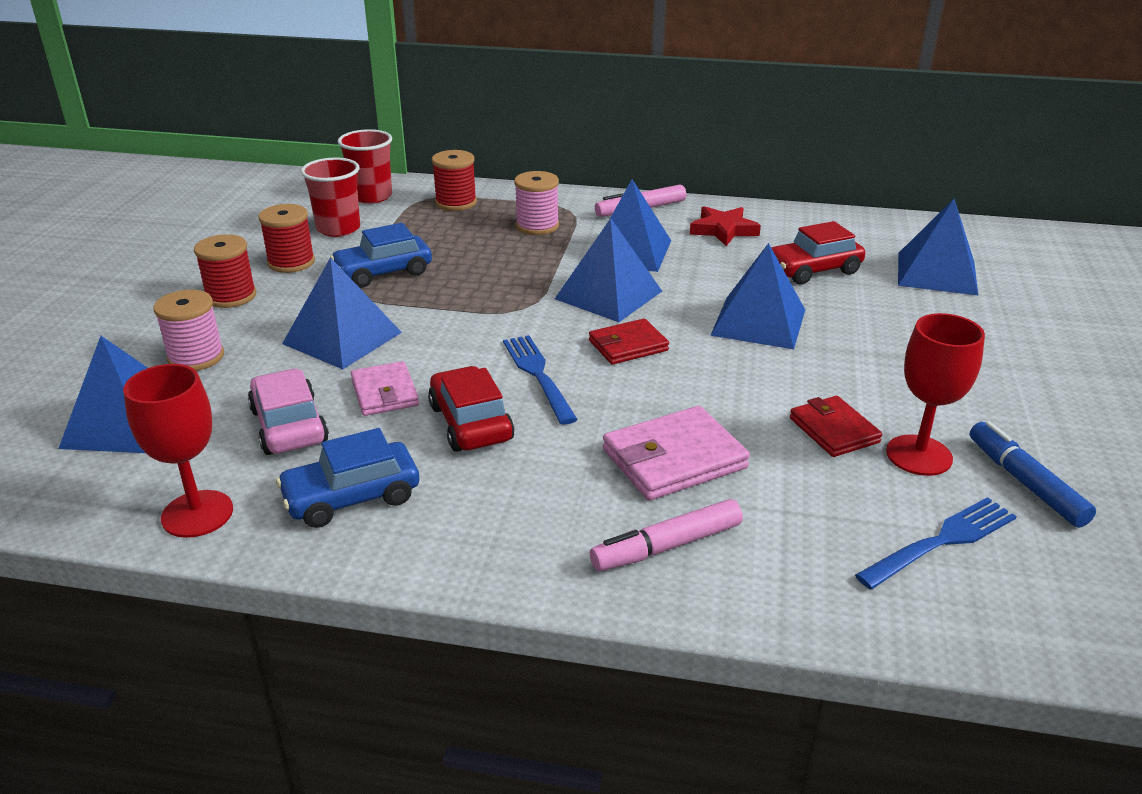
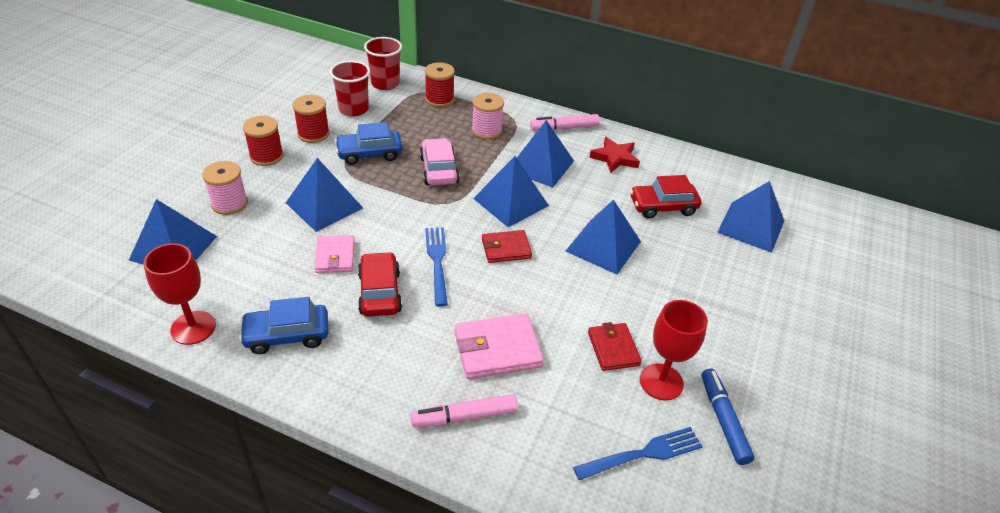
camera: 10 degrees right, 10 degrees up
(289, 426) = (268, 271): pink car -> pink car (439, 170)

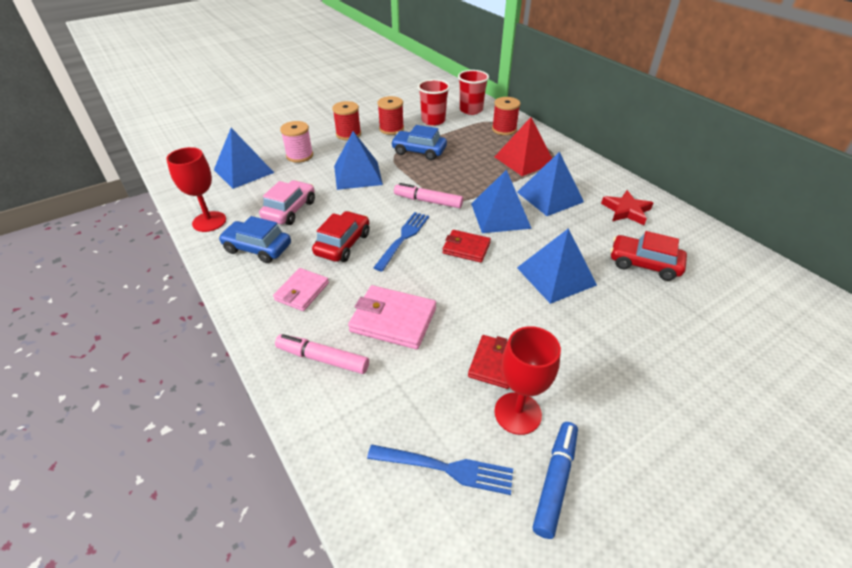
camera: 35 degrees right, 0 degrees up
(335, 256) = (334, 209): pink wallet -> pink wallet (302, 291)
(439, 170) = (461, 176): pink car -> pink car (290, 210)
(486, 131) = (524, 160): pink spool -> red pyramid
(564, 128) = (595, 175): pink marker -> pink marker (428, 201)
(751, 226) = (734, 314): blue pyramid -> none

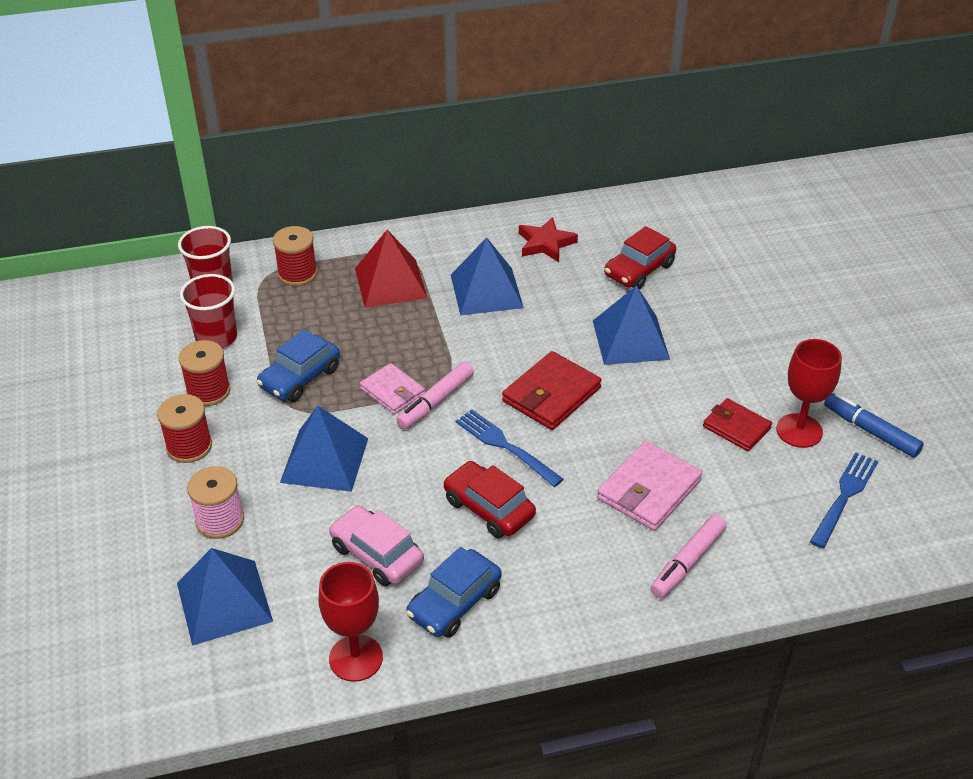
camera: 70 degrees left, 0 degrees up
(302, 291) = (567, 565): pink wallet -> pink wallet (392, 391)
(466, 248) = (551, 394): red wallet -> red wallet, size x1.53
(500, 215) = (502, 345): blue pyramid -> none

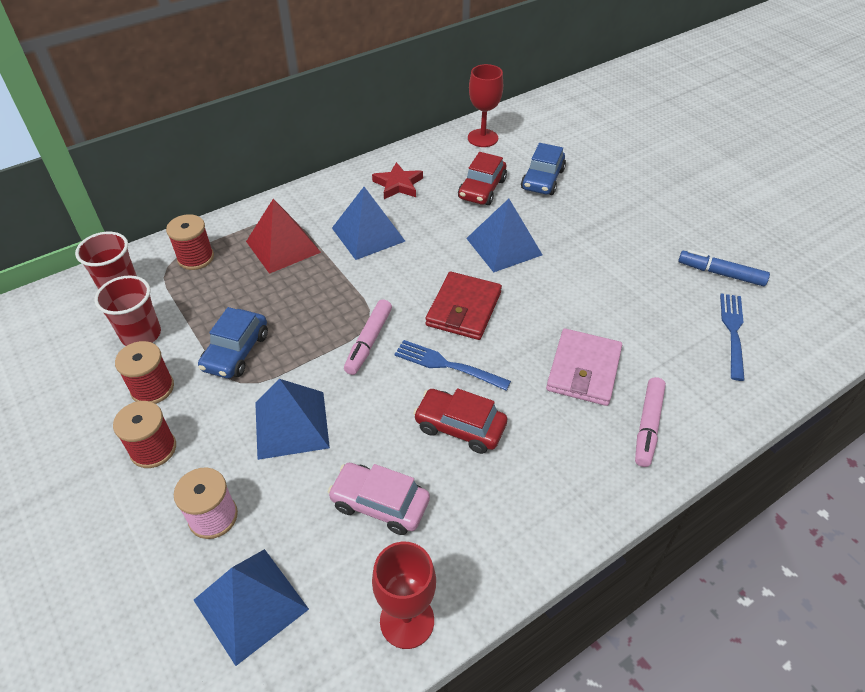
camera: 20 degrees left, 5 degrees up
(392, 391) = (326, 342): pink wallet -> none
(454, 602) = (472, 529): blue car -> blue car (542, 179)
(736, 427) = (622, 297): red wallet -> none
(799, 431) = (670, 287): red goblet -> red goblet (482, 138)

